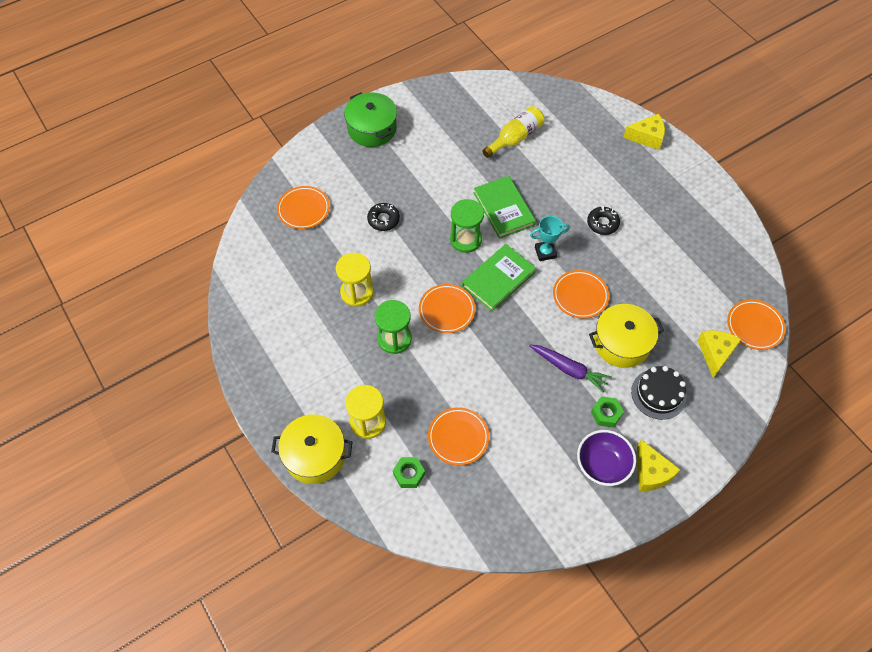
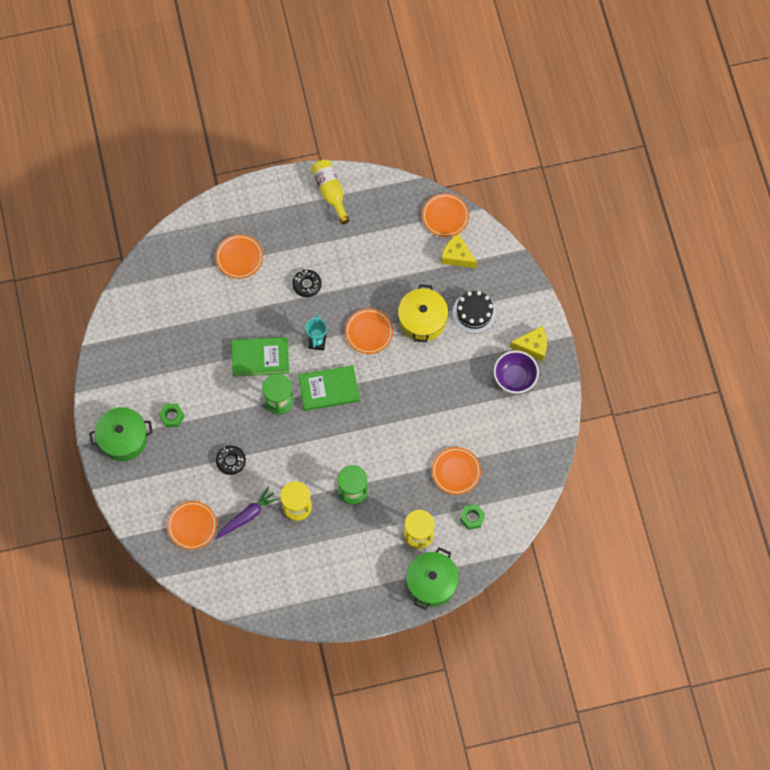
camera: 70 degrees left, 10 degrees up
(315, 455) = (431, 582): yellow pot -> green pot
(447, 310) = (342, 440): orange plate -> orange plate (239, 257)
(498, 279) = (328, 389): green book -> green book turned 75 degrees counterclockwise
(515, 138) = (187, 318): yellow bottle -> yellow bottle (330, 192)
(569, 369) = (430, 368): purple carrot -> purple carrot (247, 516)
(606, 414) = (476, 357): green nut -> green nut (172, 416)
(647, 137) = (232, 208): yellow cheese -> none

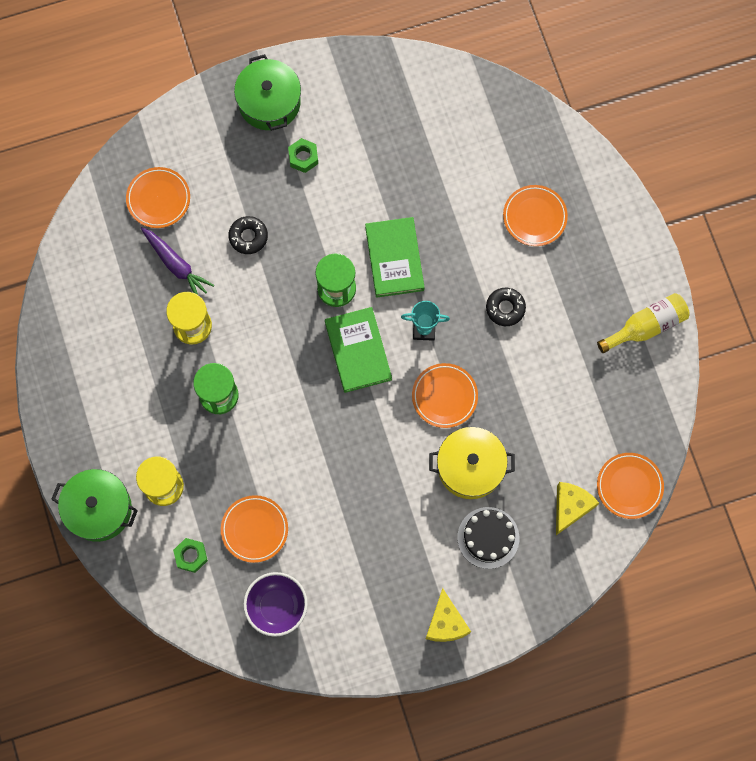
camera: 85 degrees right, 5 degrees up
(515, 377) = (397, 601): purple bowl -> purple bowl (277, 606)

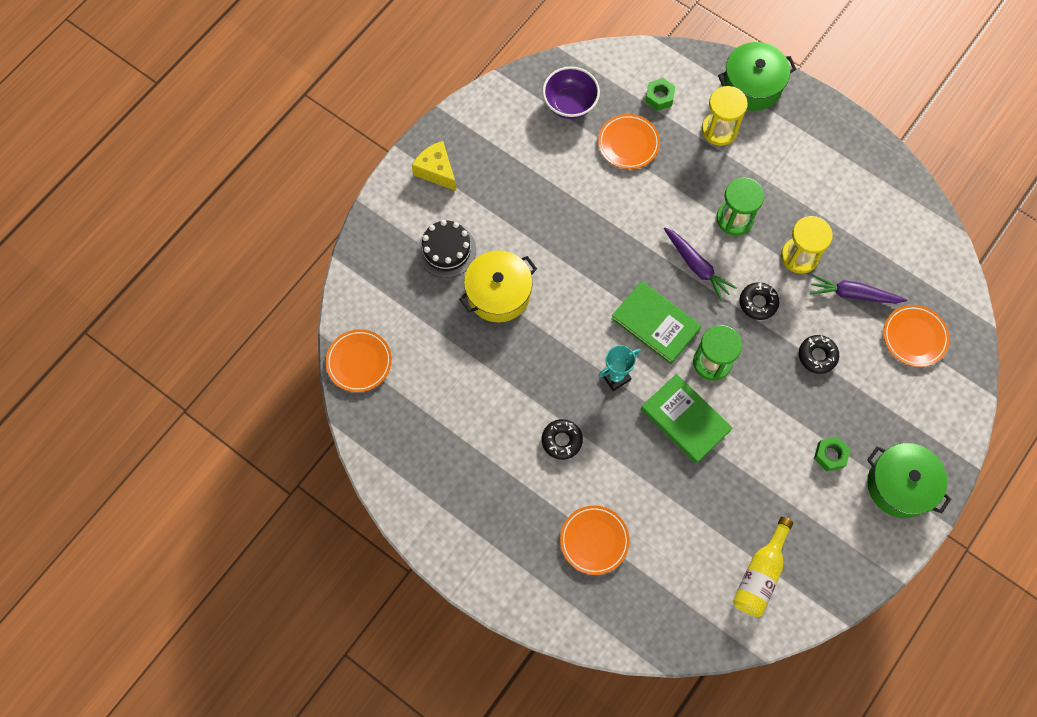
camera: 145 degrees right, 5 degrees down
(259, 311) = (758, 303): none -> black donut
(285, 376) = (696, 266): none -> purple carrot
(444, 396) = (559, 334): orange plate -> none
(570, 507) = (397, 315): yellow cheese -> none
(646, 326) = (430, 507): yellow bottle -> yellow bottle (760, 574)

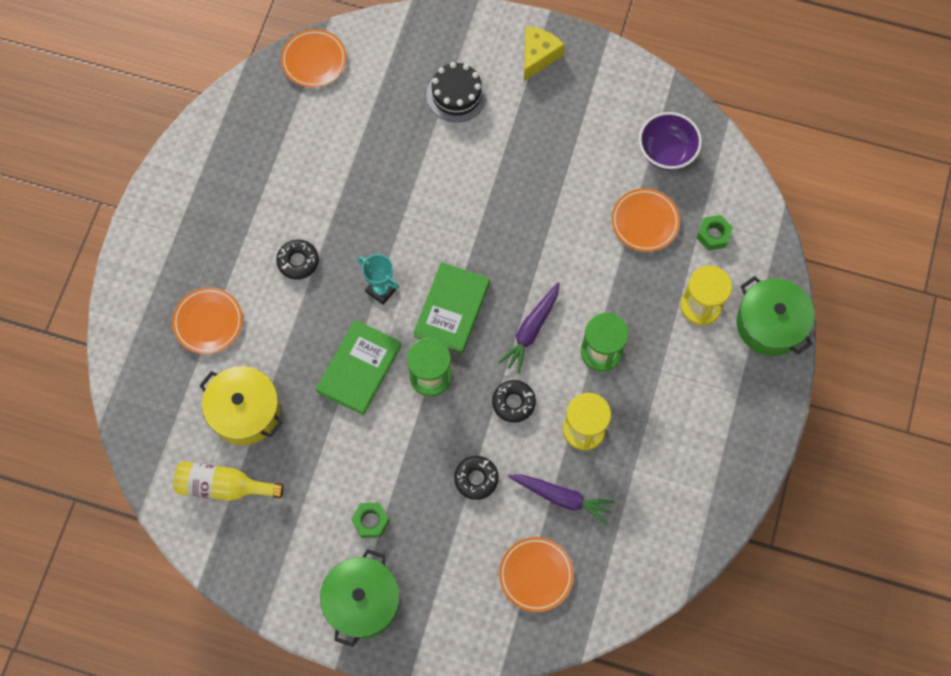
camera: 70 degrees right, 0 degrees up
(498, 293) = (429, 155): yellow pot -> yellow pot (245, 411)
(853, 294) = (561, 497): purple carrot -> purple carrot turned 120 degrees clockwise

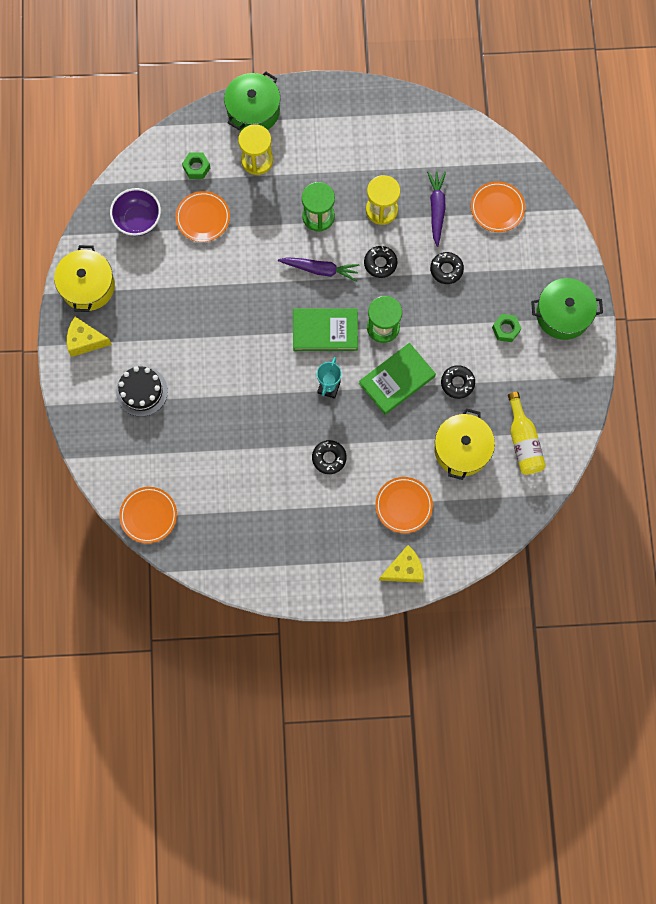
camera: 110 degrees left, 5 degrees up
(137, 296) = (404, 569): none -> yellow cheese
(327, 437) = (457, 383): none -> black donut
(359, 368) = (397, 380): green book -> green book turned 45 degrees counterclockwise
(603, 77) = (88, 286): none -> yellow pot

